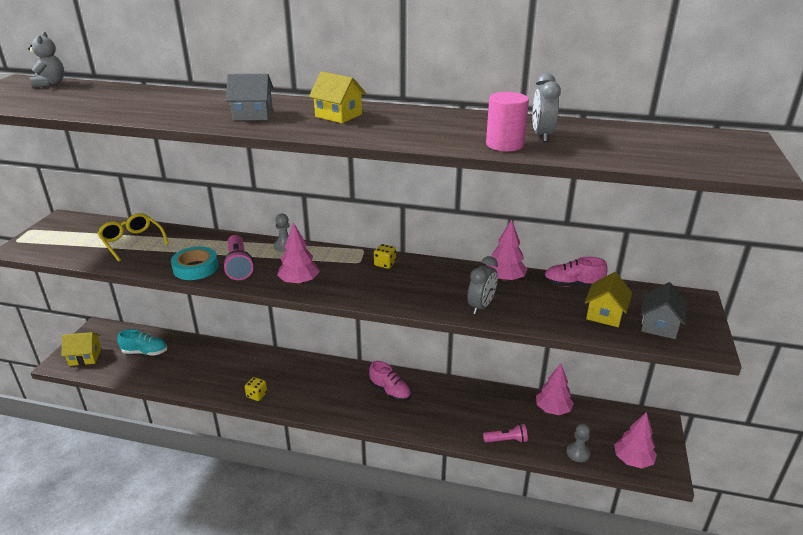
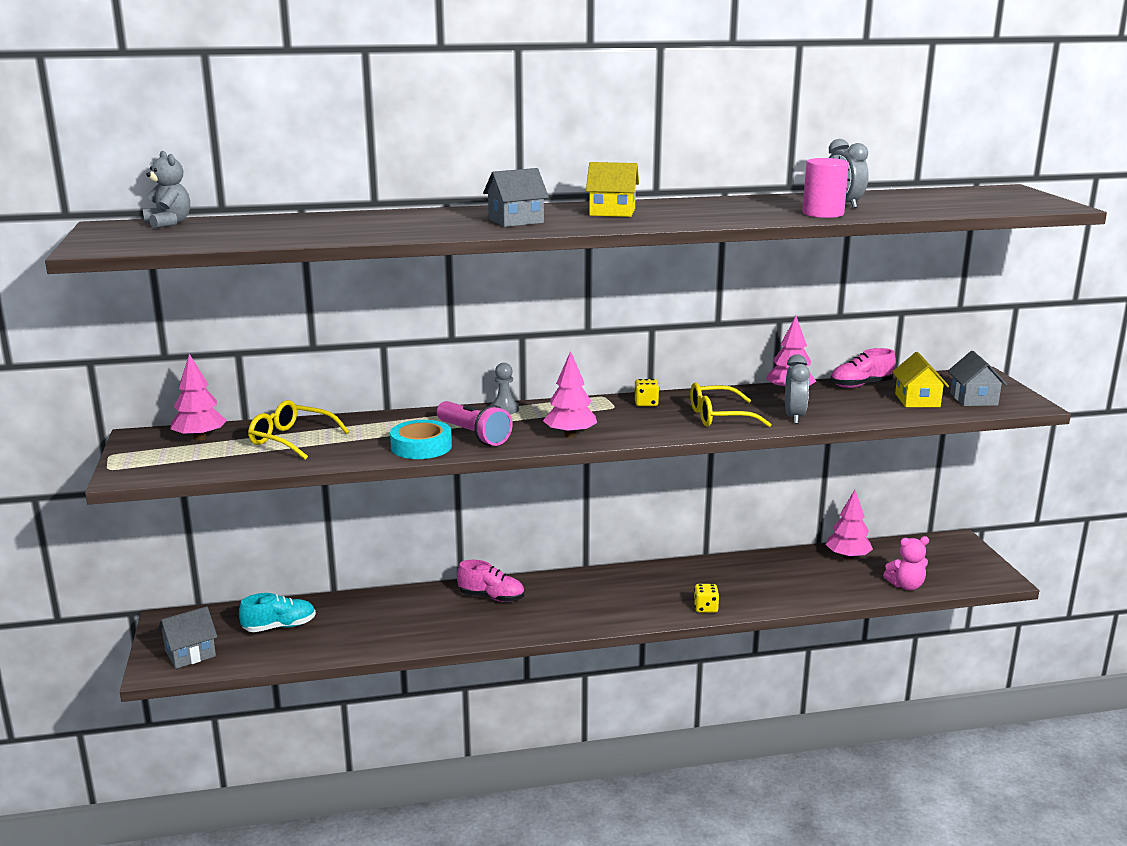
camera: 25 degrees left, 10 degrees down
(85, 357) = (190, 654): yellow house -> grey house
(257, 395) = (492, 629): yellow dice -> yellow dice (705, 608)
(390, 391) = (655, 585): pink shoe -> pink shoe (491, 597)
(423, 291) = (719, 417): none -> yellow glasses
(506, 440) = (826, 594): pink flashlight -> none
(578, 453) = (906, 586): grey pawn -> pink teddy bear
(632, 460) = (962, 577): pink tree -> pink tree (200, 438)

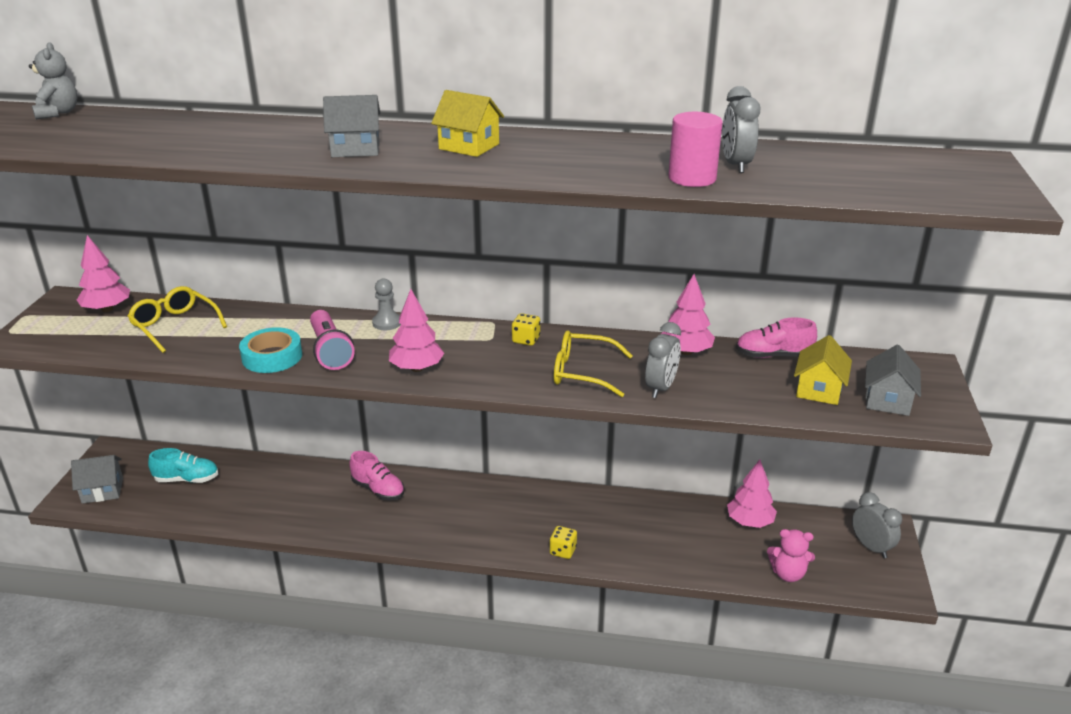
camera: 20 degrees right, 10 degrees up
(956, 555) = (871, 547): none -> grey clock

